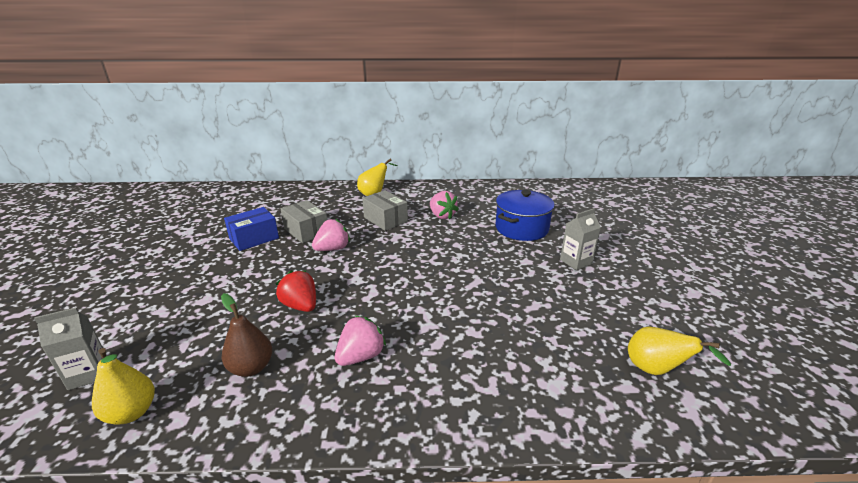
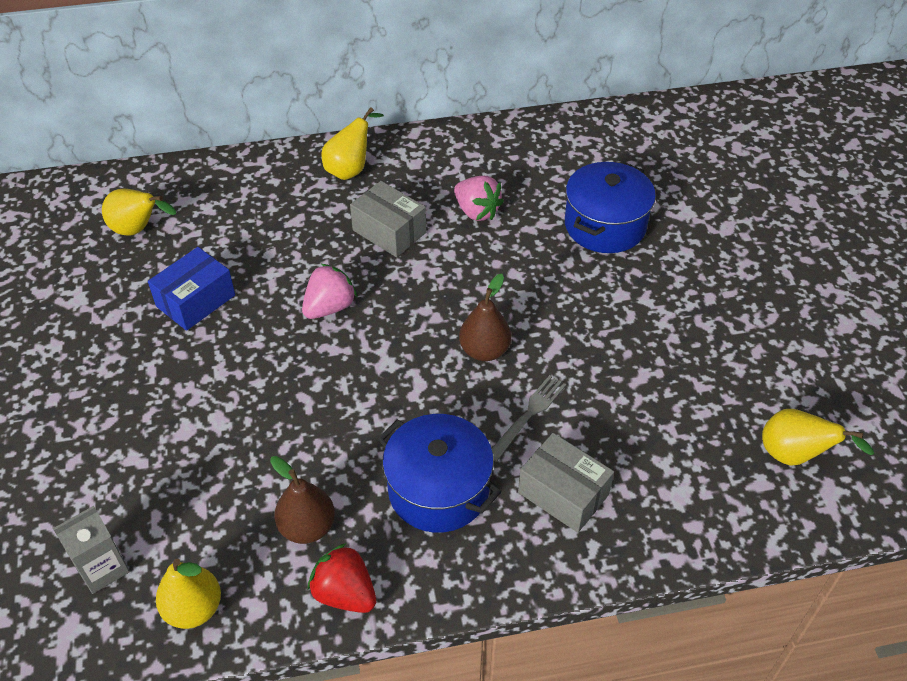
camera: 10 degrees left, 20 degrees up
(242, 207) = (138, 230): none -> yellow pear
(300, 306) = (327, 421): red strawberry -> red strawberry (344, 593)
(306, 231) = (272, 273): grey box -> grey box (563, 493)
(360, 356) = (438, 489): pink strawberry -> blue pot
(424, 280) = (484, 350): none -> brown pear
(445, 318) = (529, 414): none -> grey fork
(576, 262) = (690, 287): grey carton -> none

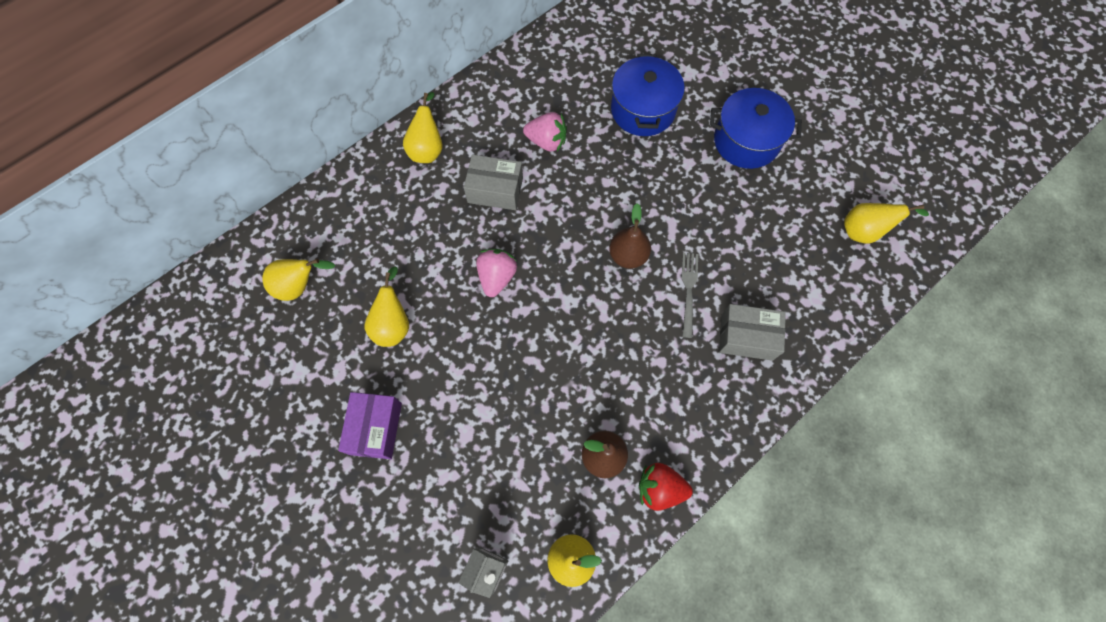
camera: 30 degrees left, 20 degrees up
(104, 382) = (375, 428): none -> purple box
(196, 301) = (393, 324): blue box -> yellow pear
(438, 489) = (668, 379): blue pot -> blue pot (746, 141)

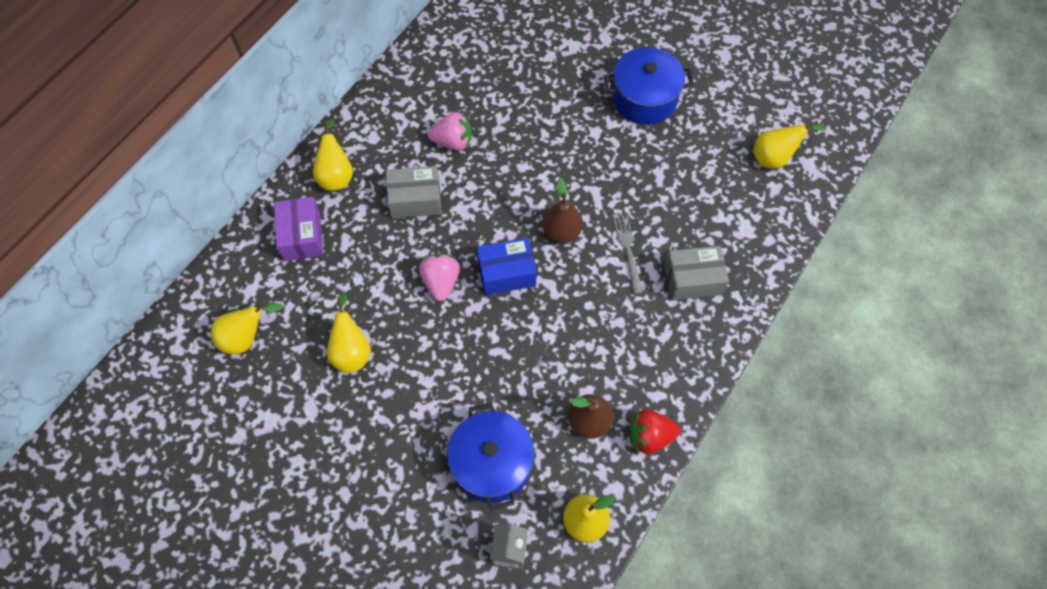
camera: 15 degrees left, 5 degrees down
(375, 428) = (363, 453): purple box -> purple box (302, 236)
(562, 284) = (506, 273): none -> blue box
(643, 110) = (538, 91): blue pot -> blue pot (492, 464)

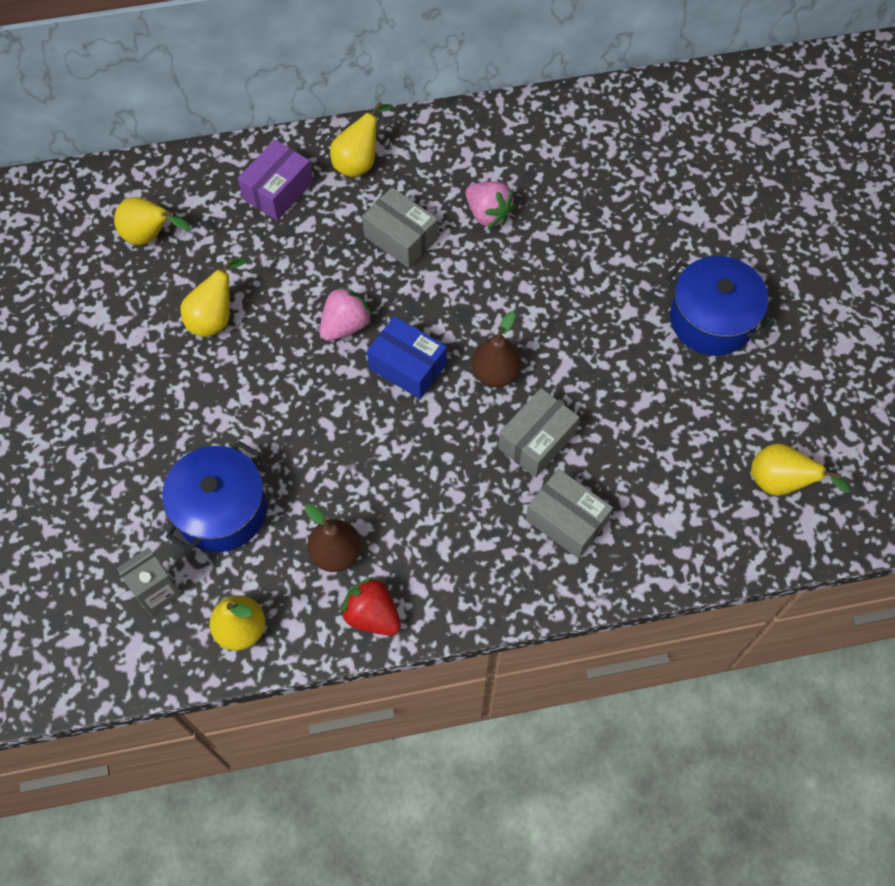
camera: 45 degrees right, 0 degrees up
(627, 249) = (537, 440): grey fork -> grey box

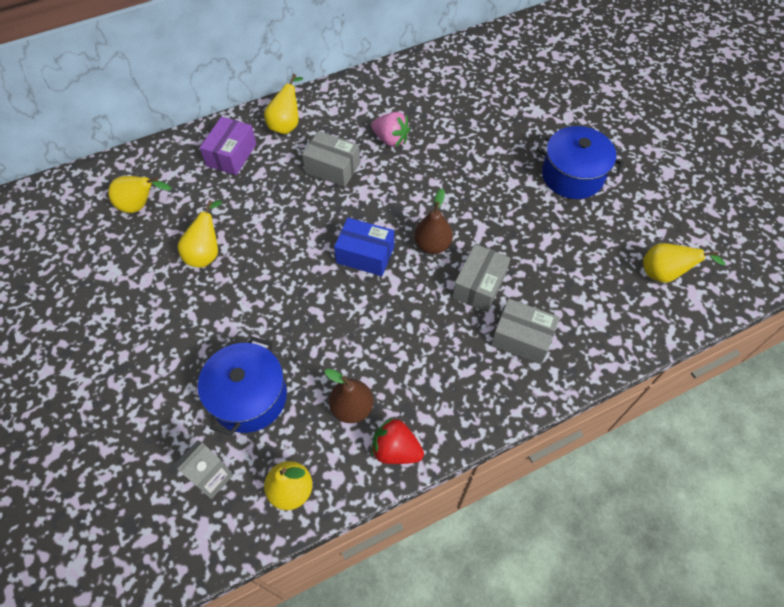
camera: 15 degrees left, 5 degrees down
(345, 325) = (309, 236): pink strawberry -> none

